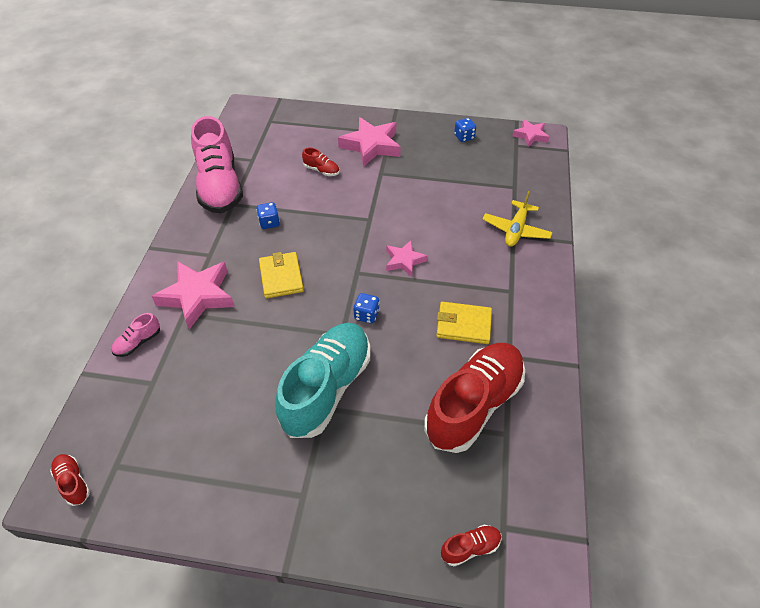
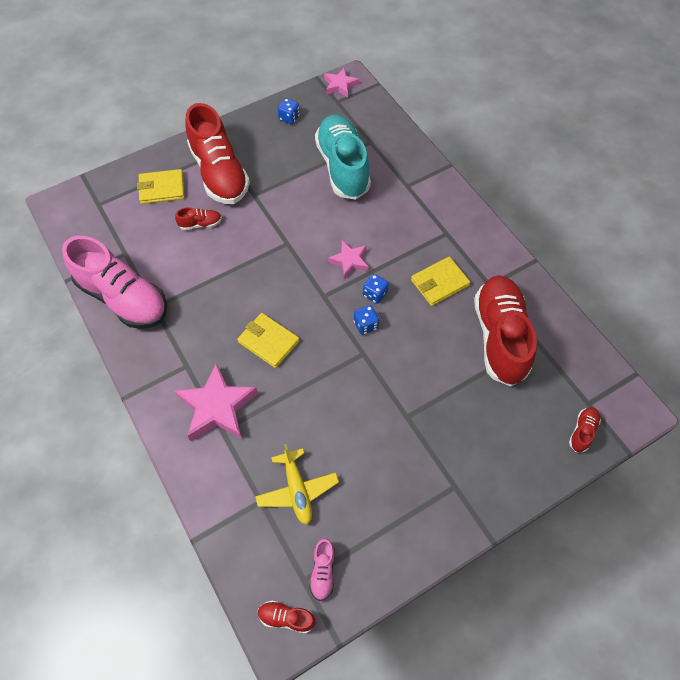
camera: 40 degrees left, 10 degrees up
(138, 342) = (211, 481): pink shoe -> pink shoe (323, 571)
(269, 223) = (207, 302): blue dice -> blue dice (375, 294)
(321, 134) = (162, 189): none -> yellow wallet
(327, 388) = (394, 401): turquoise shoe -> turquoise shoe (343, 167)
(371, 146) = (219, 173): pink star -> red shoe
(516, 230) = (405, 180): yellow plane -> yellow plane (297, 490)

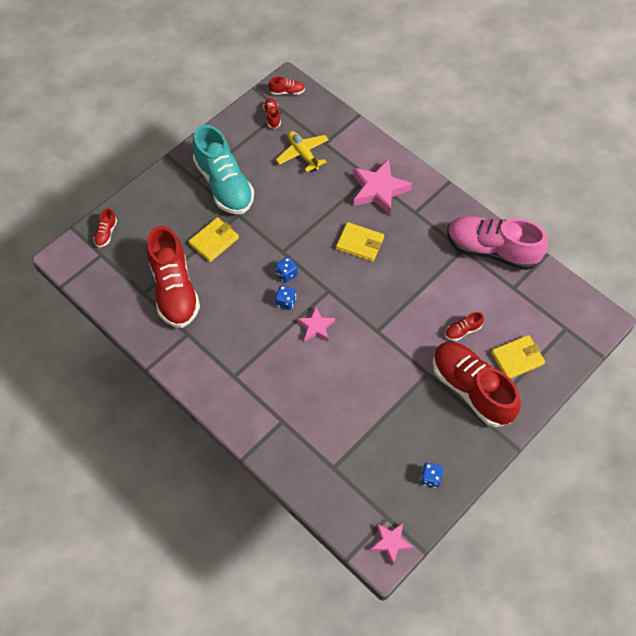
camera: 165 degrees right, 0 degrees up
(323, 571) = (272, 117): pink shoe -> red shoe
(343, 167) = (352, 427): turquoise shoe -> turquoise shoe (224, 184)
(439, 283) = (232, 325): yellow wallet -> yellow wallet (214, 241)

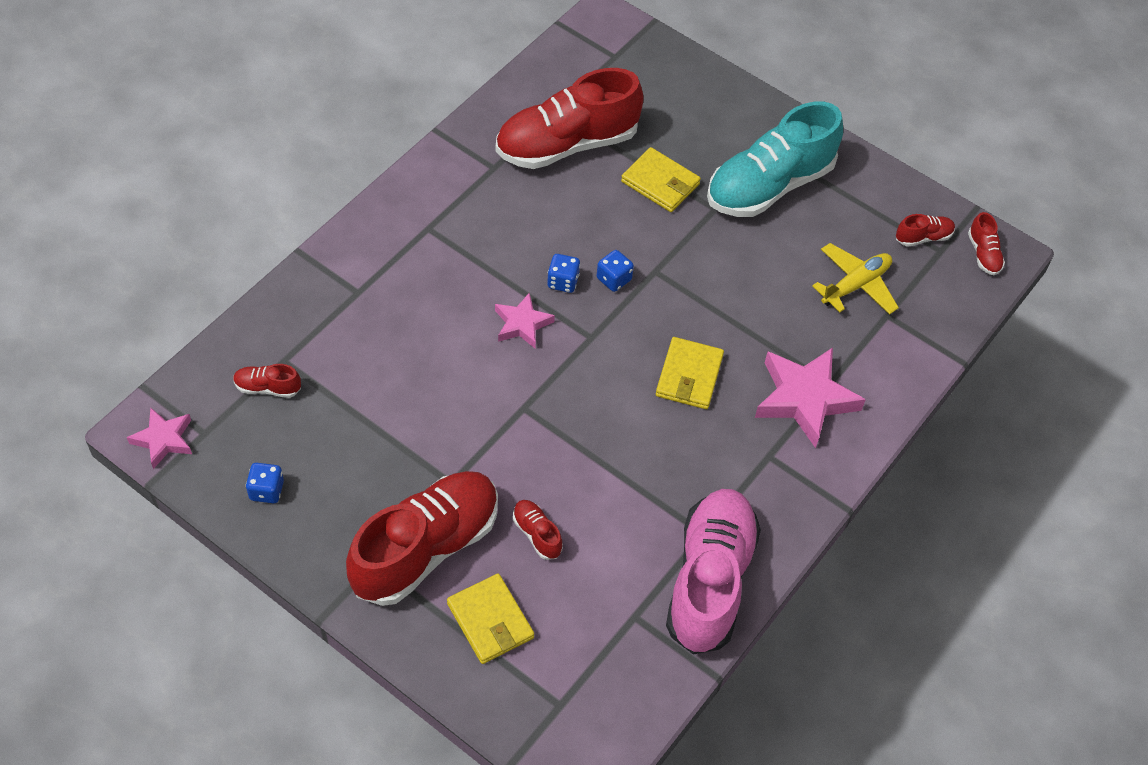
camera: 80 degrees right, 5 degrees down
(106, 233) = (652, 57): red shoe -> red shoe (268, 387)

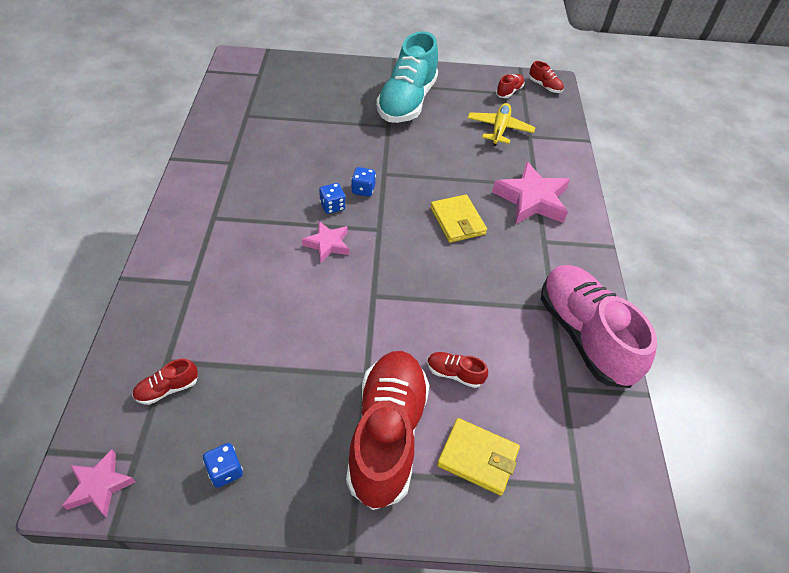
camera: 35 degrees left, 5 degrees down
(567, 144) = (268, 130): red shoe -> none
(660, 183) = (344, 126): yellow wallet -> none

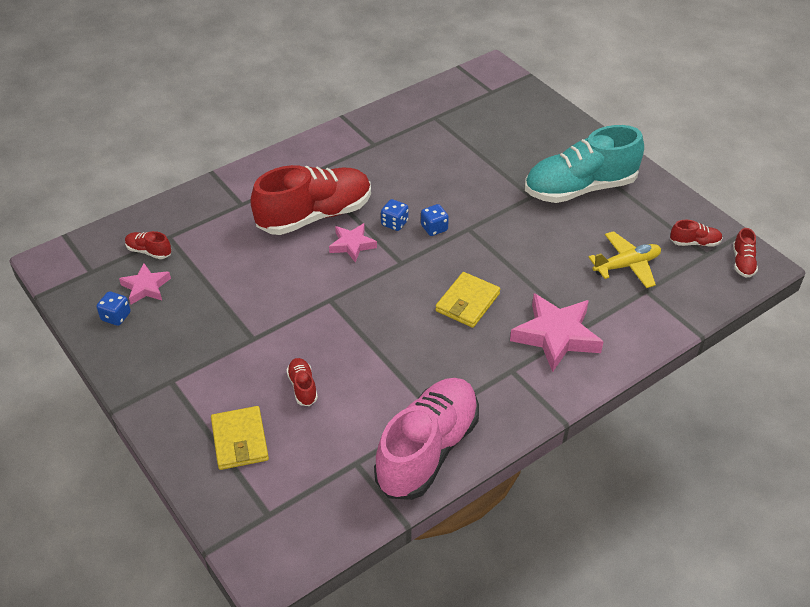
camera: 55 degrees right, 5 degrees down
(100, 486) = (60, 270): pink star -> pink star (146, 287)
(387, 434) = (213, 379): red shoe -> red shoe (315, 216)

